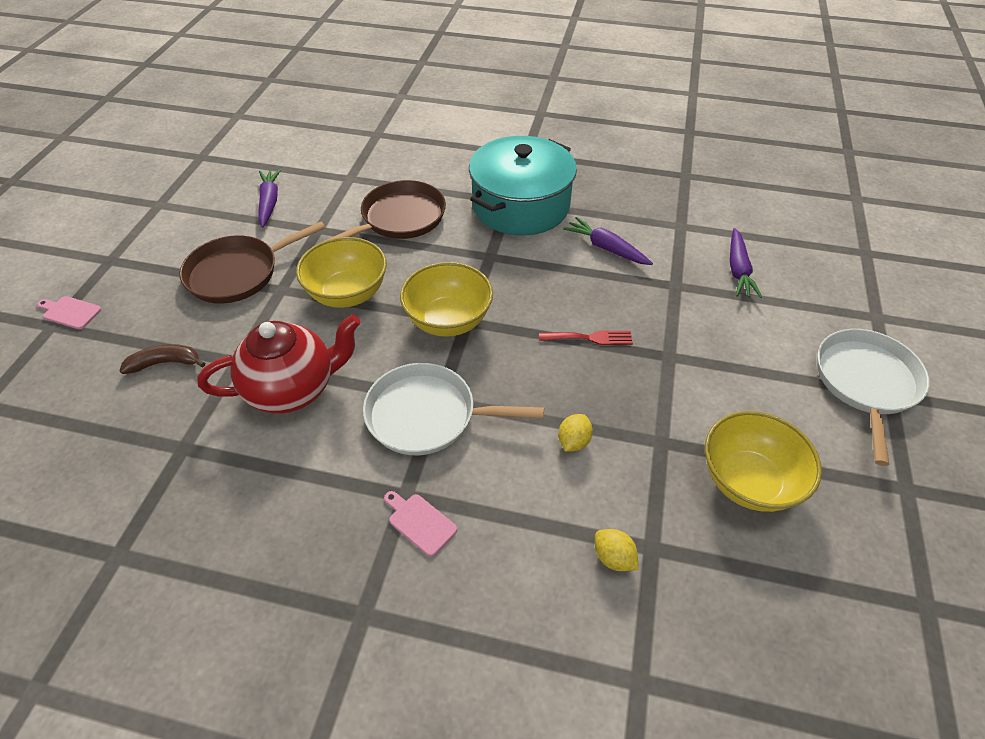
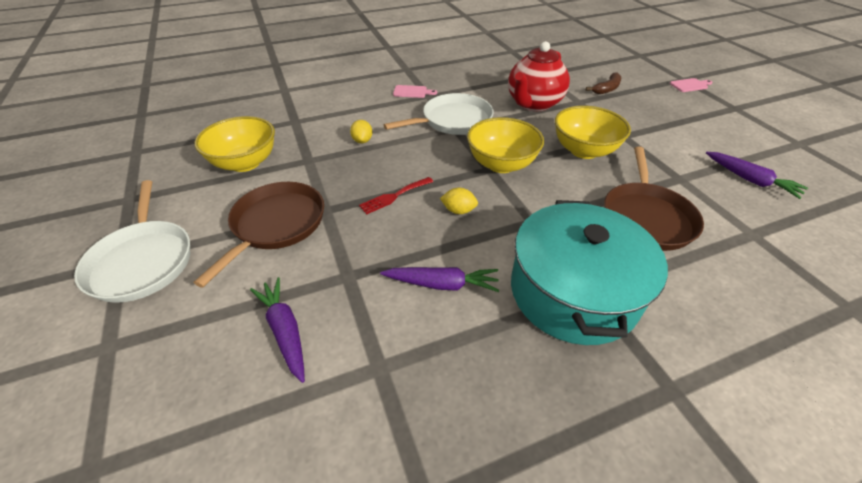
camera: 145 degrees right, 5 degrees down
(237, 273) = (662, 132): brown pan -> brown pan (276, 225)
(613, 558) = (313, 112): yellow lemon -> yellow lemon (458, 210)

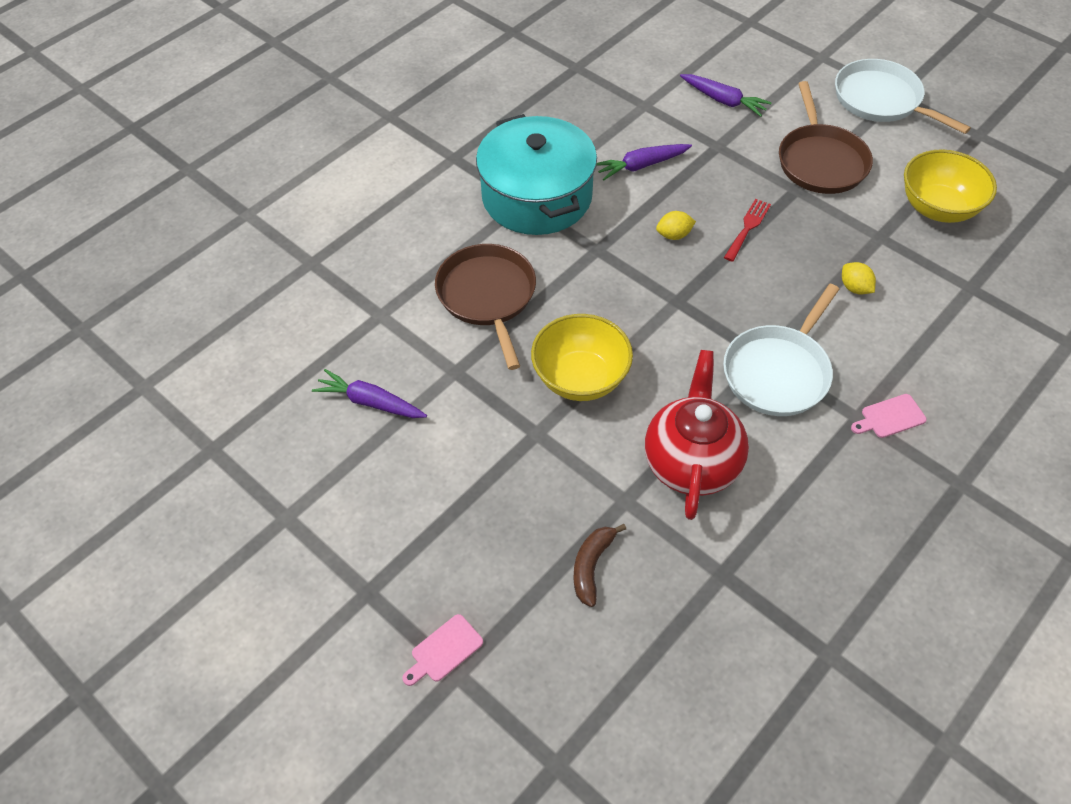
camera: 155 degrees right, 10 degrees up
(501, 164) = (668, 314): yellow bowl -> none

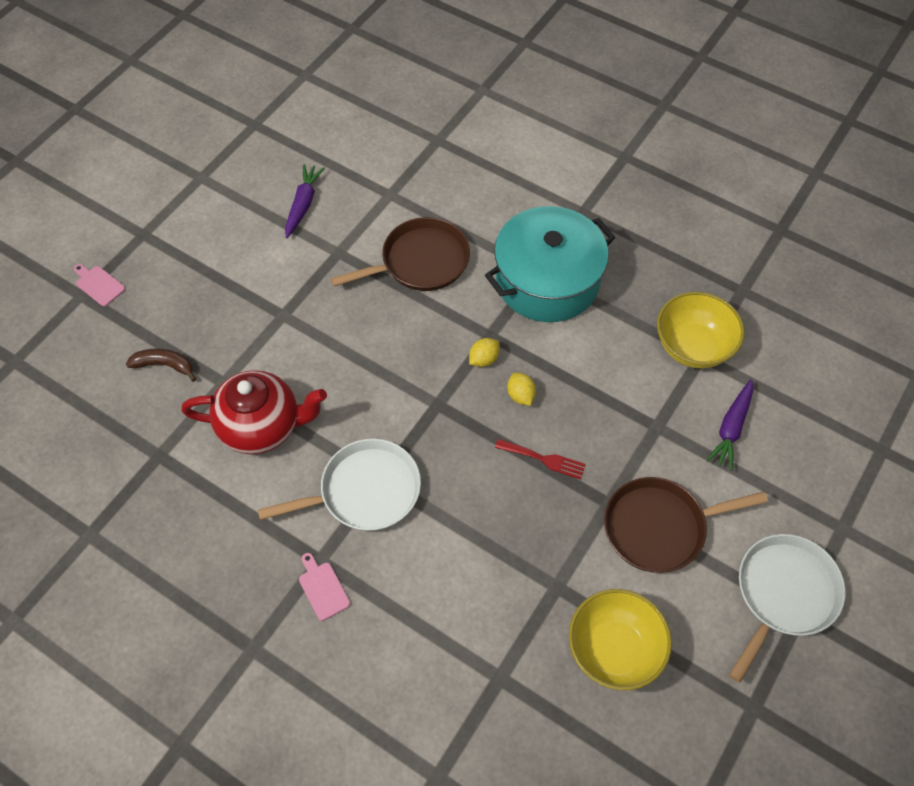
camera: 80 degrees right, 5 degrees up
(580, 378) = (341, 338): yellow bowl -> yellow bowl (693, 347)
(641, 166) = (609, 361): purple carrot -> none
(778, 372) = (365, 491): white pan -> white pan turned 135 degrees clockwise
(855, 288) = (480, 559): yellow lemon -> yellow lemon (483, 359)

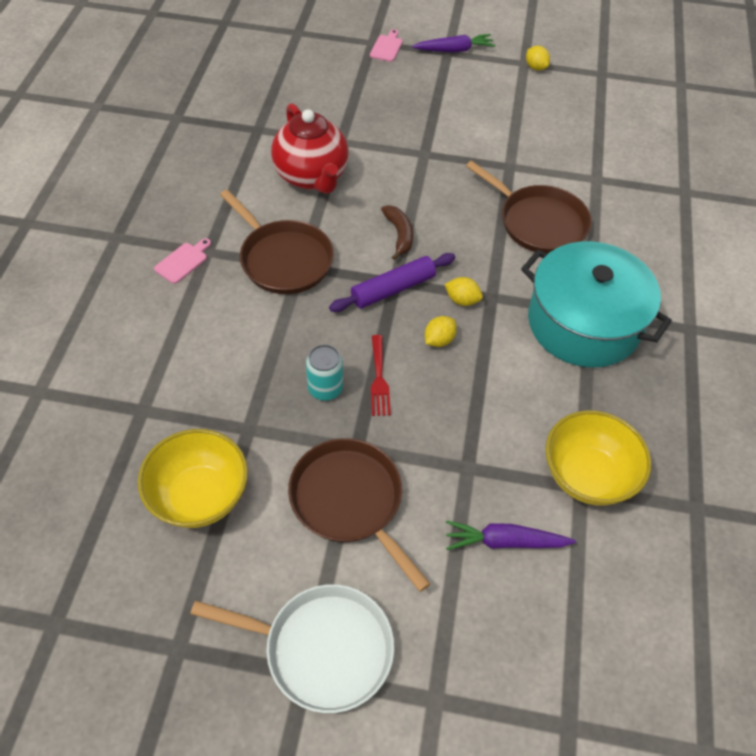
camera: 65 degrees right, 5 degrees down
(164, 365) = (337, 105): brown banana -> brown banana (399, 235)
(213, 171) = (535, 67): none -> yellow lemon
(303, 204) = (542, 129): purple carrot -> purple carrot (454, 50)
(365, 491) = (283, 259): white pan -> brown pan
(446, 409) = (393, 289): none -> purple rolling pin
(537, 507) = (325, 389): none -> turquoise can

